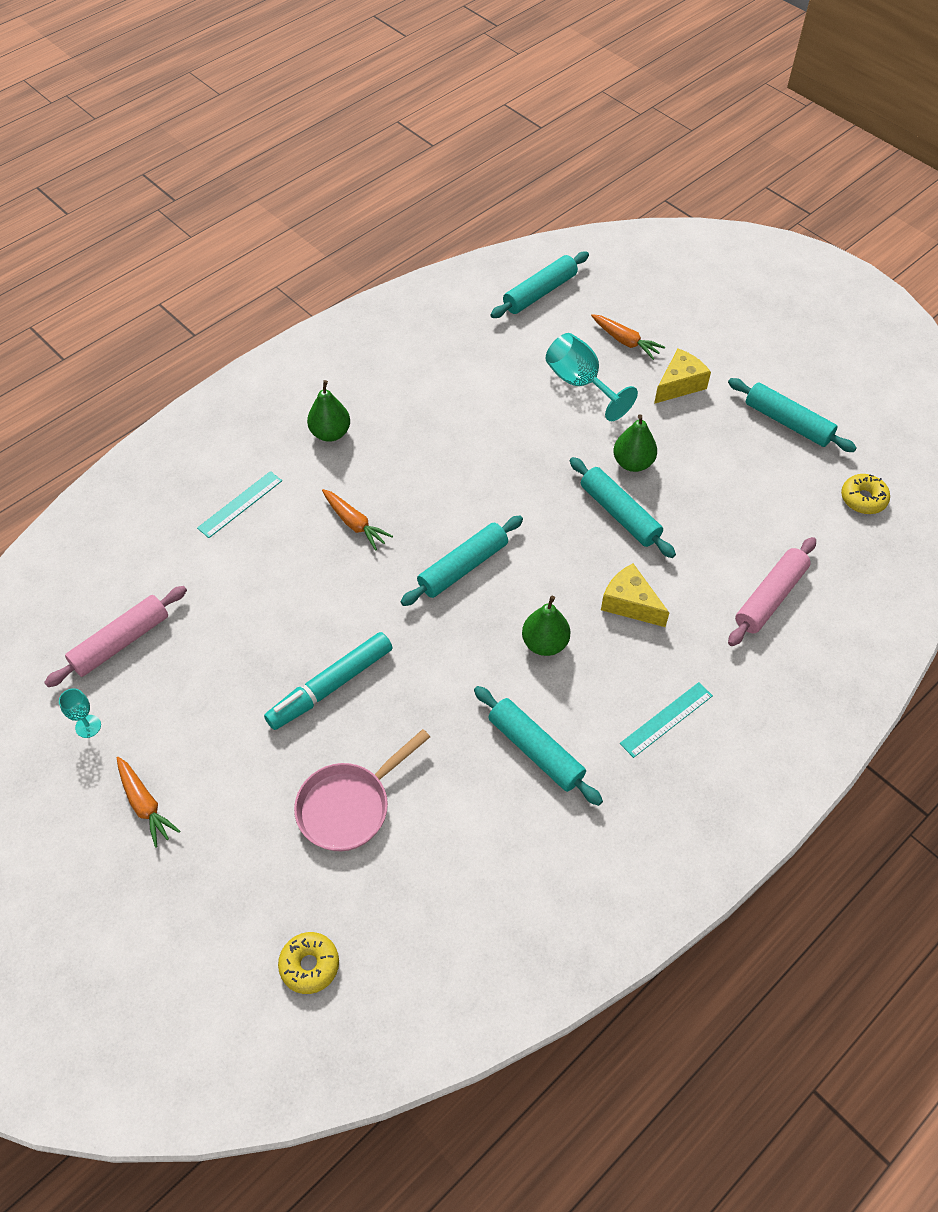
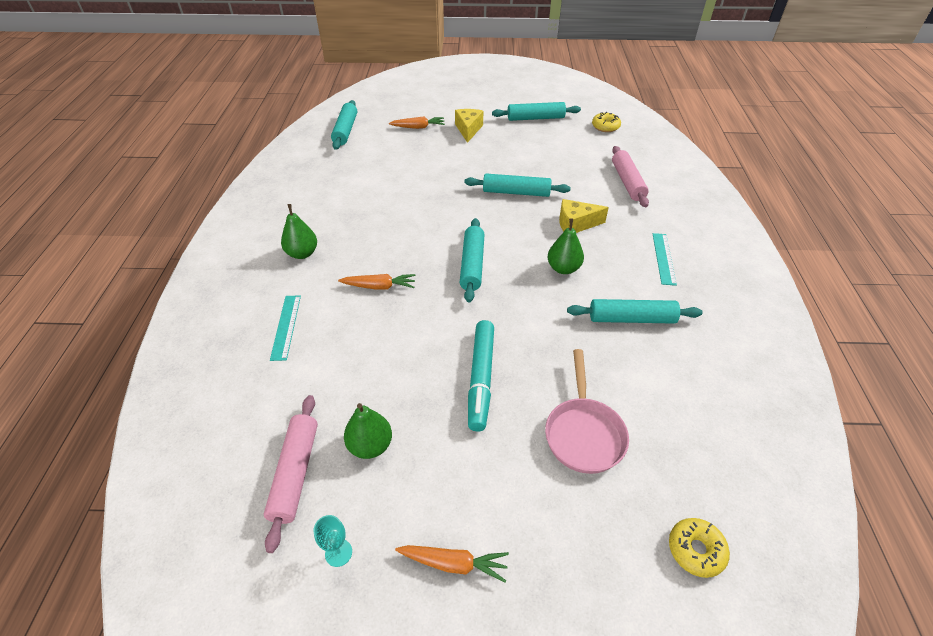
camera: 45 degrees left, 10 degrees down
(580, 383) = (419, 154): turquoise goblet -> none
(633, 463) = (492, 169): green pear -> green pear (370, 445)

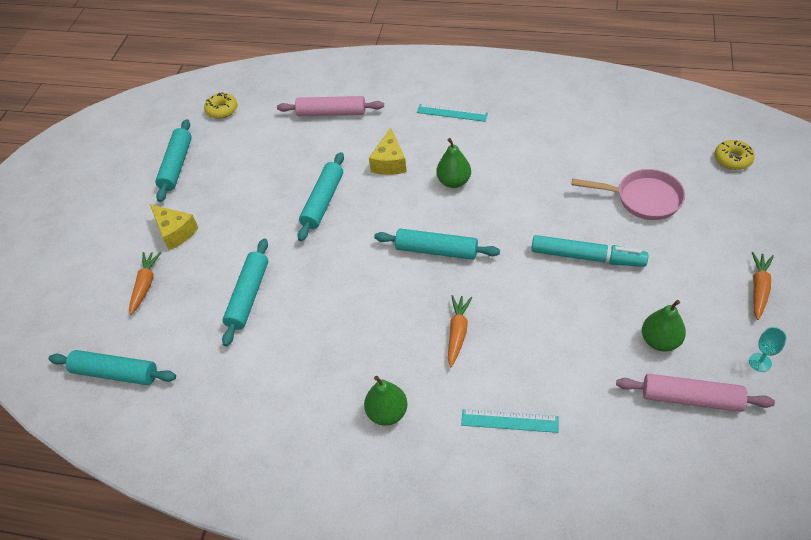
camera: 75 degrees left, 5 degrees up
(468, 130) = (175, 232): yellow cheese -> yellow cheese turned 150 degrees counterclockwise
(631, 319) = (524, 148): turquoise rolling pin -> turquoise rolling pin (248, 296)

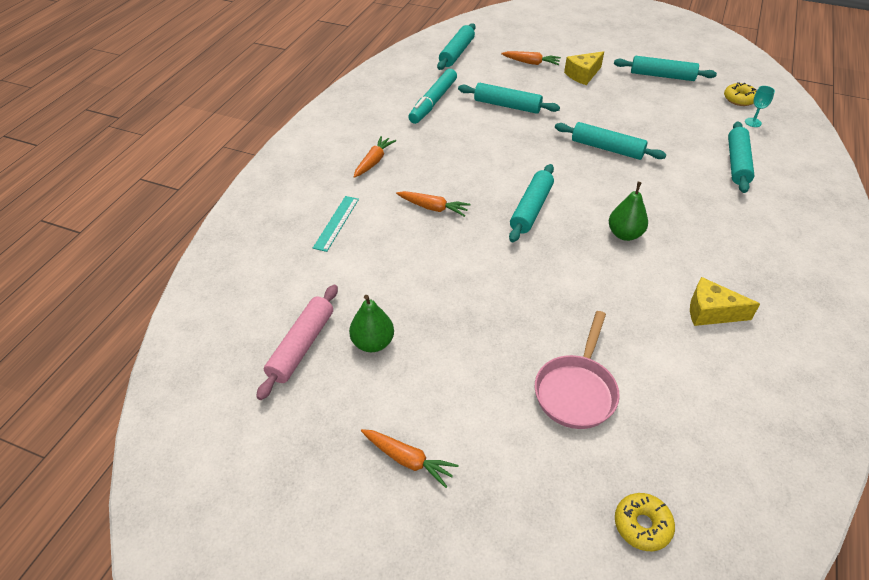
camera: 95 degrees right, 5 degrees down
(331, 113) = (737, 163): pink rolling pin -> turquoise rolling pin
(387, 412) = (373, 161): green pear -> orange carrot
(389, 162) = (658, 194): yellow cheese -> yellow cheese (711, 312)
(452, 113) = (741, 250): turquoise ruler -> none
(587, 257) = (496, 314): turquoise marker -> turquoise marker (433, 102)
(760, 362) = (314, 419): turquoise goblet -> turquoise goblet (753, 122)

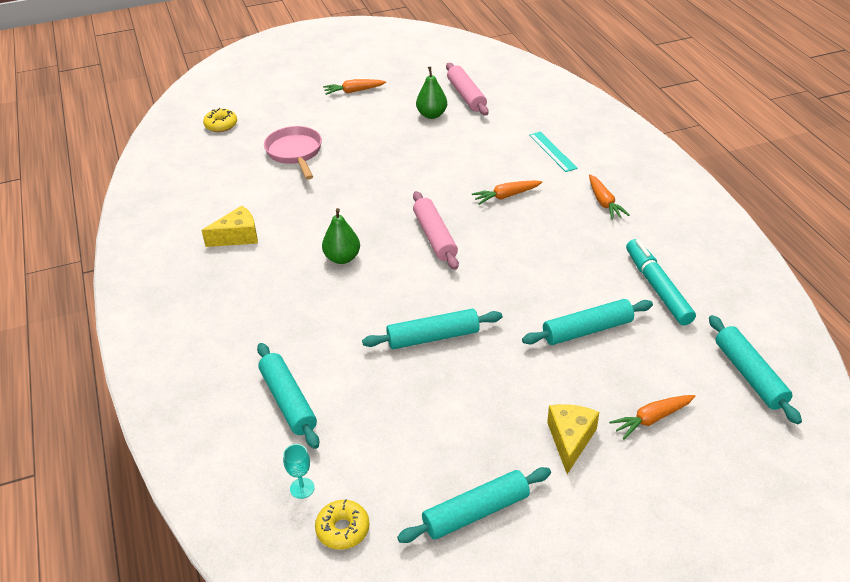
camera: 140 degrees right, 5 degrees down
(531, 209) = (435, 237): turquoise rolling pin -> pink rolling pin

